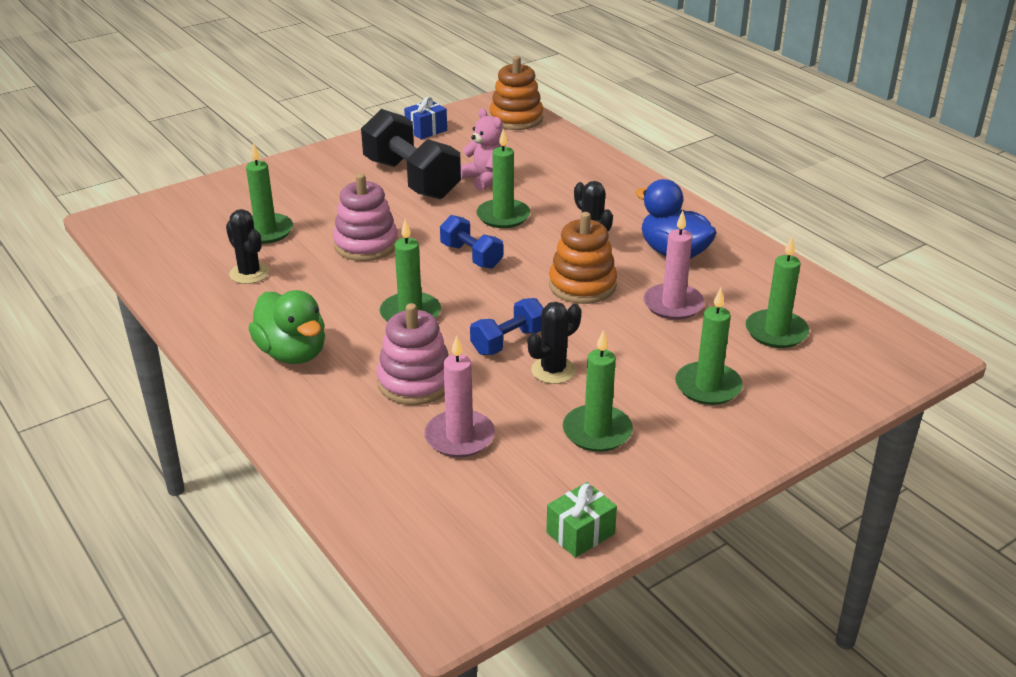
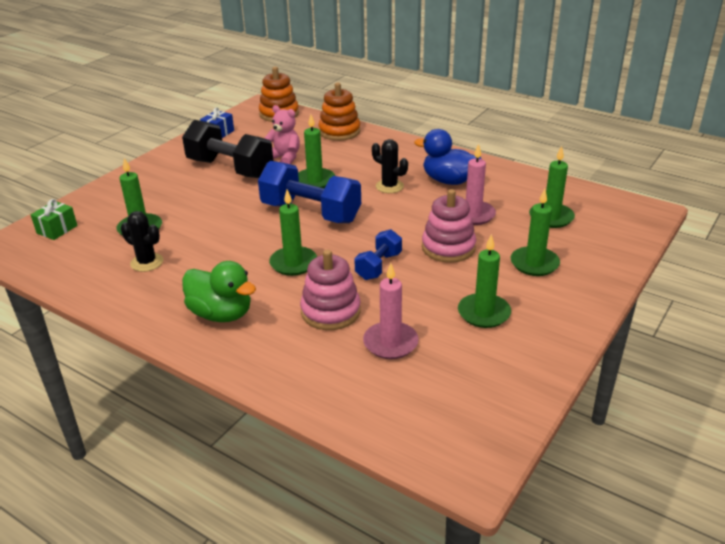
camera: 20 degrees left, 0 degrees up
(366, 245) = (226, 221): pink stacking toy -> pink stacking toy (448, 247)
(471, 256) = (311, 213): blue dumbbell -> blue dumbbell, size x1.85
(553, 370) = (424, 278): black cactus -> none
(580, 533) = (523, 388): green gift -> green gift (57, 229)
(582, 285) = (403, 216): orange stacking toy -> orange stacking toy (339, 131)

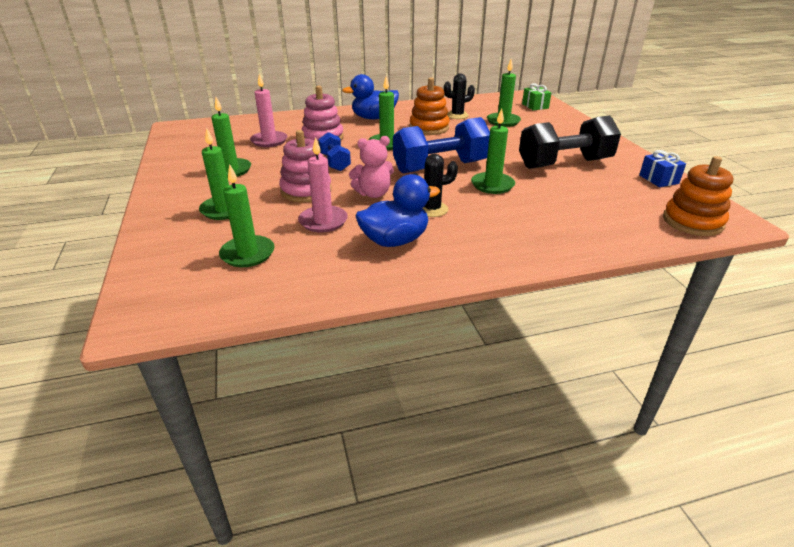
camera: 130 degrees right, 0 degrees up
(221, 314) = (374, 118): green duck -> blue duck
(284, 158) = (559, 188): pink teddy bear -> pink teddy bear (373, 194)
(339, 131) = (597, 235): orange stacking toy -> orange stacking toy (429, 128)

